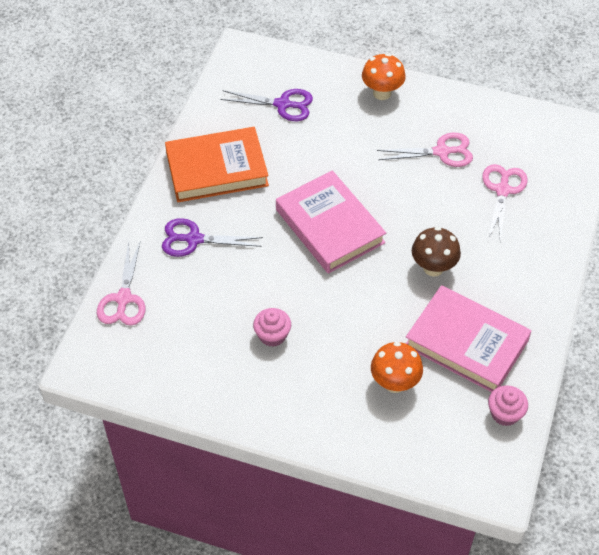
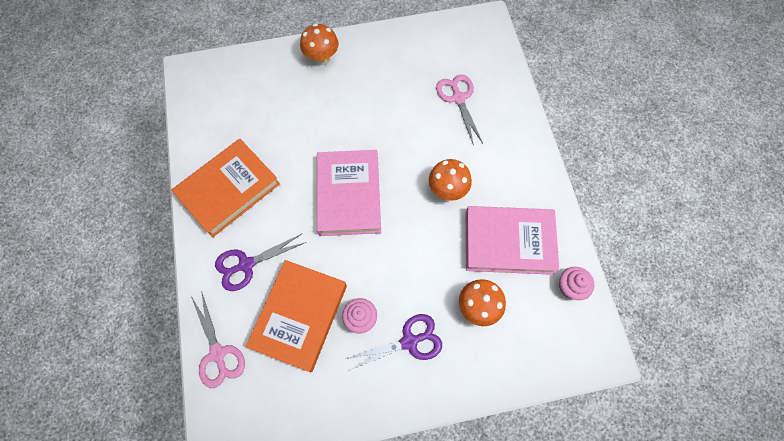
camera: 30 degrees left, 15 degrees up
(216, 305) = (299, 316): none -> orange book
(283, 104) = (250, 105): purple scissors -> purple scissors (409, 341)
(329, 226) = (349, 195): pink book -> pink book turned 60 degrees clockwise
(433, 268) = (447, 190): brown mushroom -> orange mushroom
(441, 152) = (396, 87): pink scissors -> none

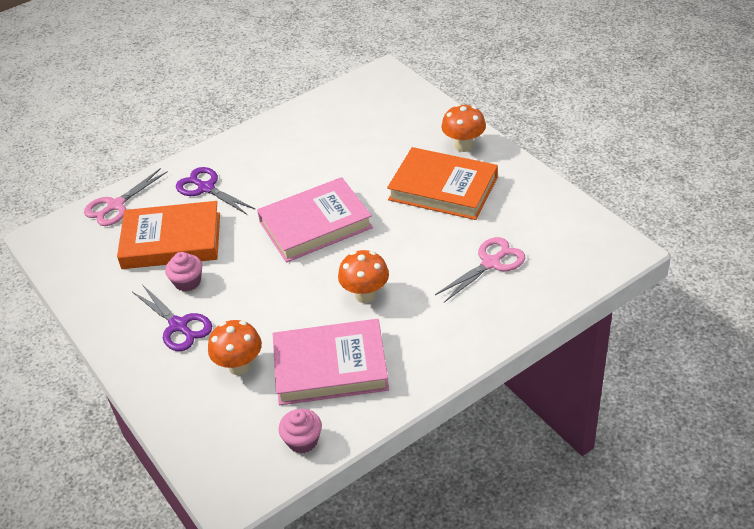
camera: 70 degrees right, 25 degrees down
(228, 189) = (275, 147): orange book -> orange book (443, 188)
(508, 242) = (330, 367): pink book -> pink book turned 75 degrees counterclockwise

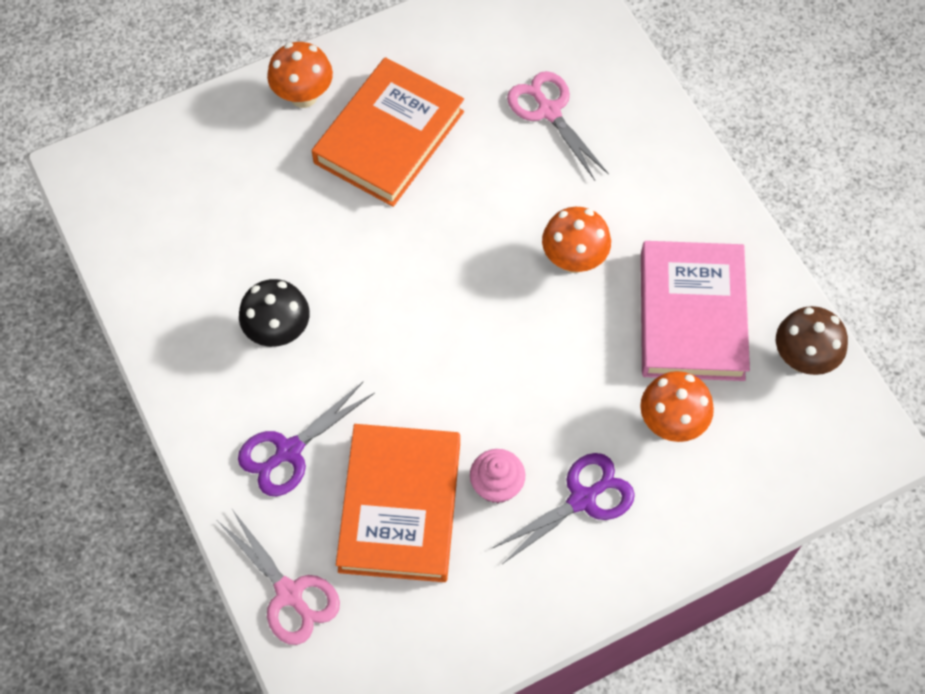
camera: 85 degrees left, 20 degrees up
(286, 169) = (278, 332): none -> black mushroom
(302, 440) = (802, 359): pink cupcake -> brown mushroom
(315, 225) = (419, 305): pink book -> none

